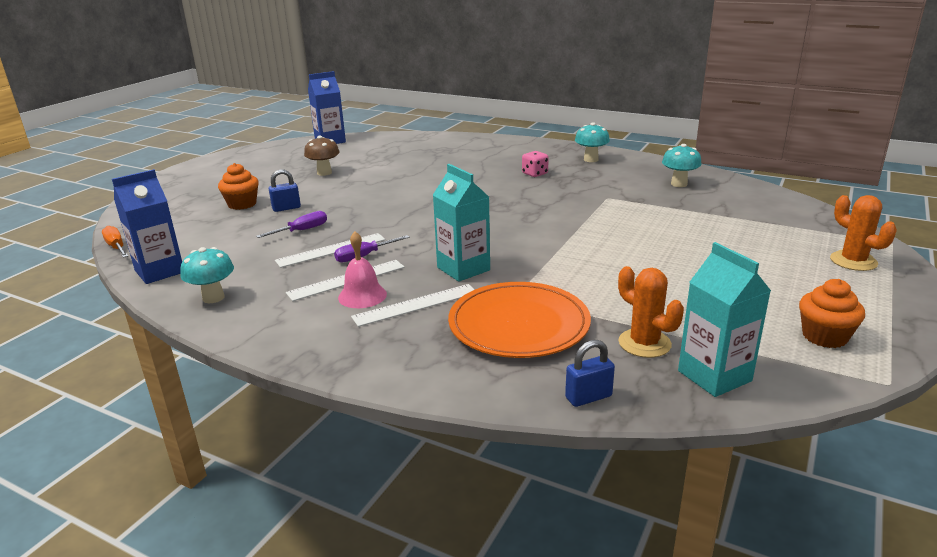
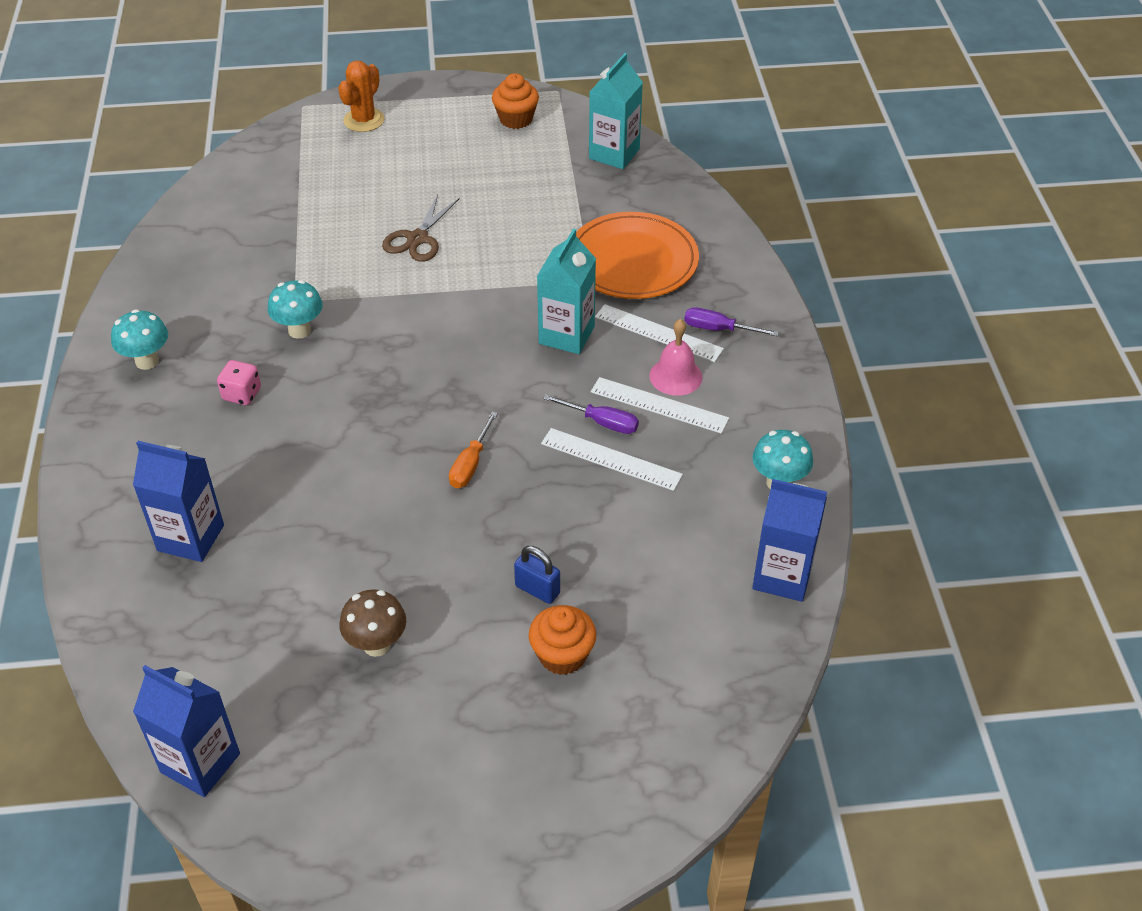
camera: 125 degrees left, 20 degrees up
(116, 247) = (780, 682): orange screwdriver -> orange screwdriver (470, 464)
(302, 230) = (587, 521): purple screwdriver -> purple screwdriver (718, 329)
(447, 153) = (190, 538): none -> blue carton
(588, 397) = (691, 197): blue padlock -> none
(642, 245) = (417, 239): none -> brown scissors
(644, 343) = (600, 192): orange cactus -> none
(679, 184) = (211, 258): turquoise mushroom -> turquoise mushroom (299, 330)

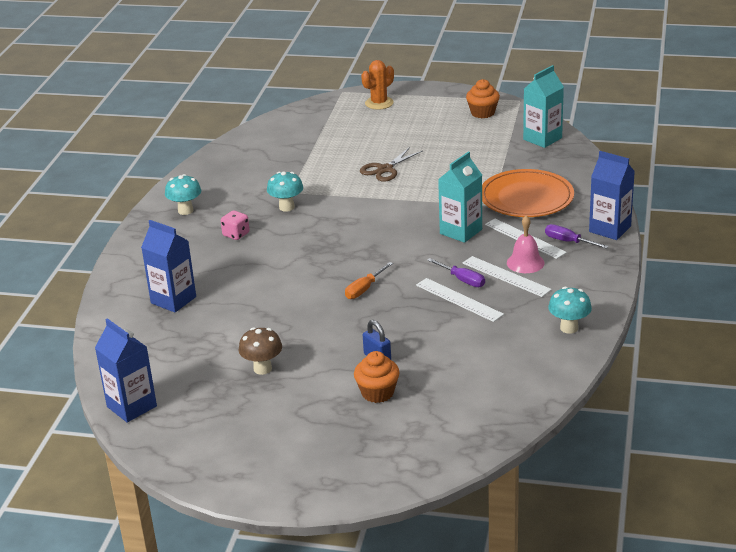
camera: 20 degrees right, 15 degrees down
(782, 576) = (546, 377): blue carton -> blue carton (610, 229)

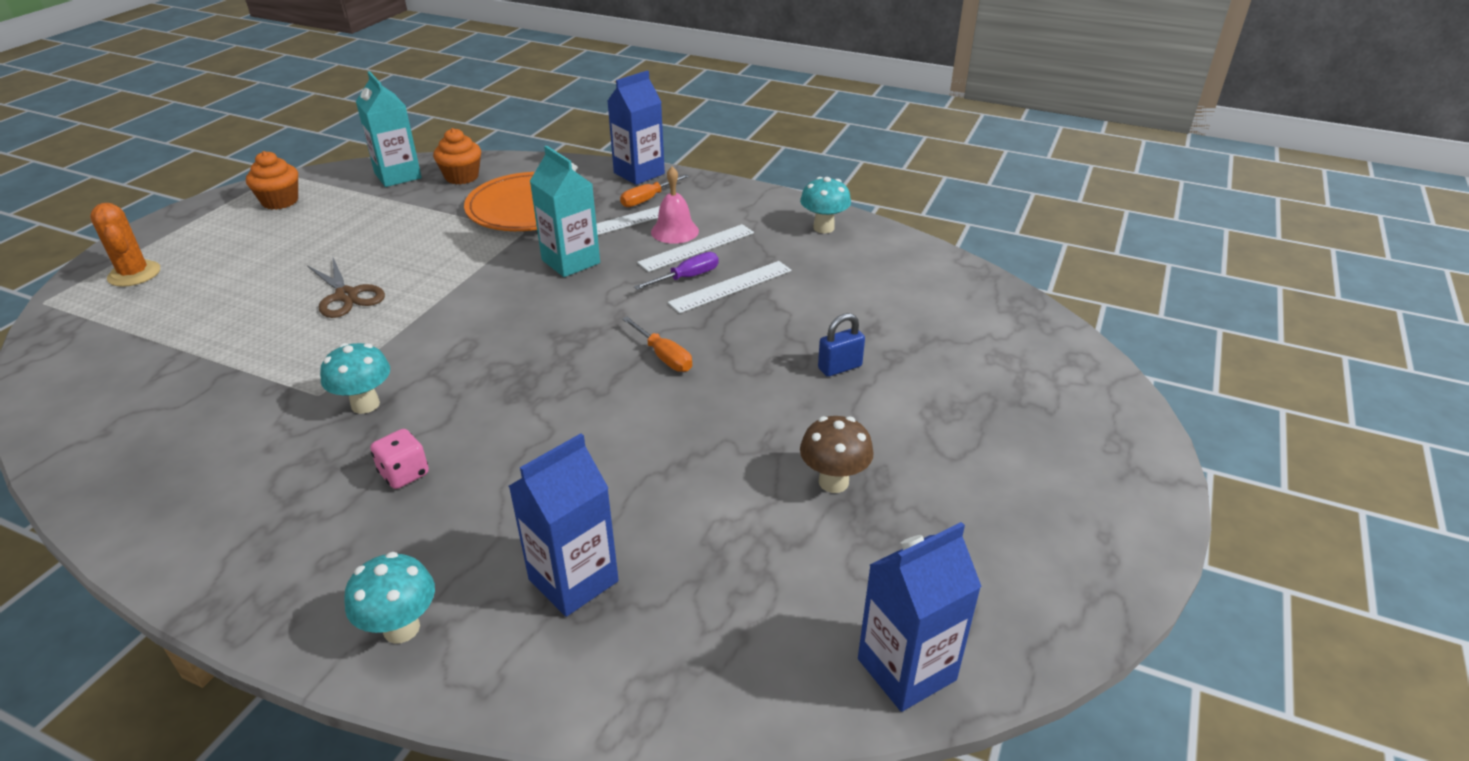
camera: 80 degrees left, 5 degrees up
(185, 211) = (253, 537): turquoise mushroom -> turquoise mushroom (401, 628)
(377, 393) = (920, 378): orange cupcake -> orange cupcake (462, 177)
(568, 242) = (647, 199): purple screwdriver -> orange screwdriver

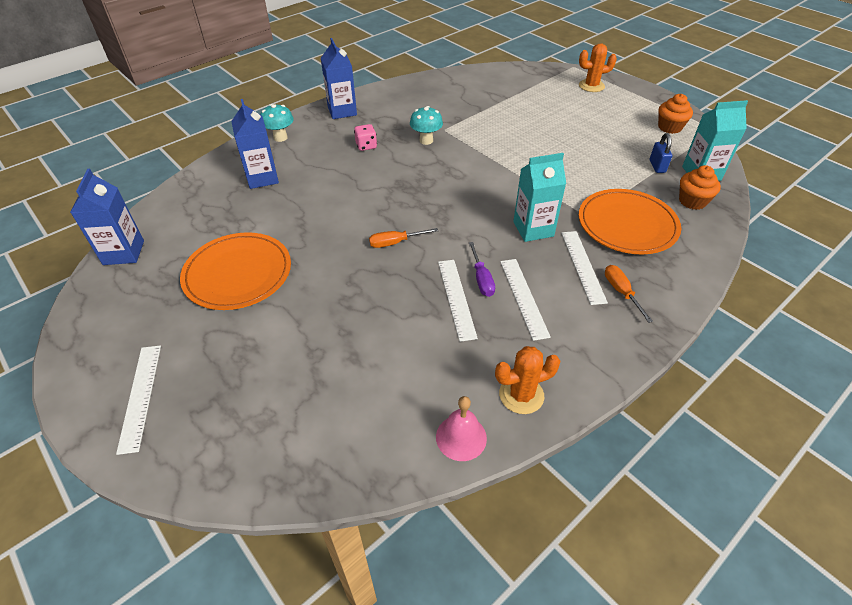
camera: 115 degrees right, 10 degrees up
(346, 296) = (534, 142): brown scissors -> none
(639, 173) = (678, 300): blue carton -> blue carton (342, 111)
(674, 231) = (556, 292): pink bell -> pink bell (461, 437)
(823, 228) = (521, 395): turquoise mushroom -> orange cactus
(833, 482) = (238, 274): brown mushroom -> orange plate
(839, 367) = (325, 318): blue padlock -> blue padlock (657, 166)
(1082, 464) = (140, 396): none -> white ruler

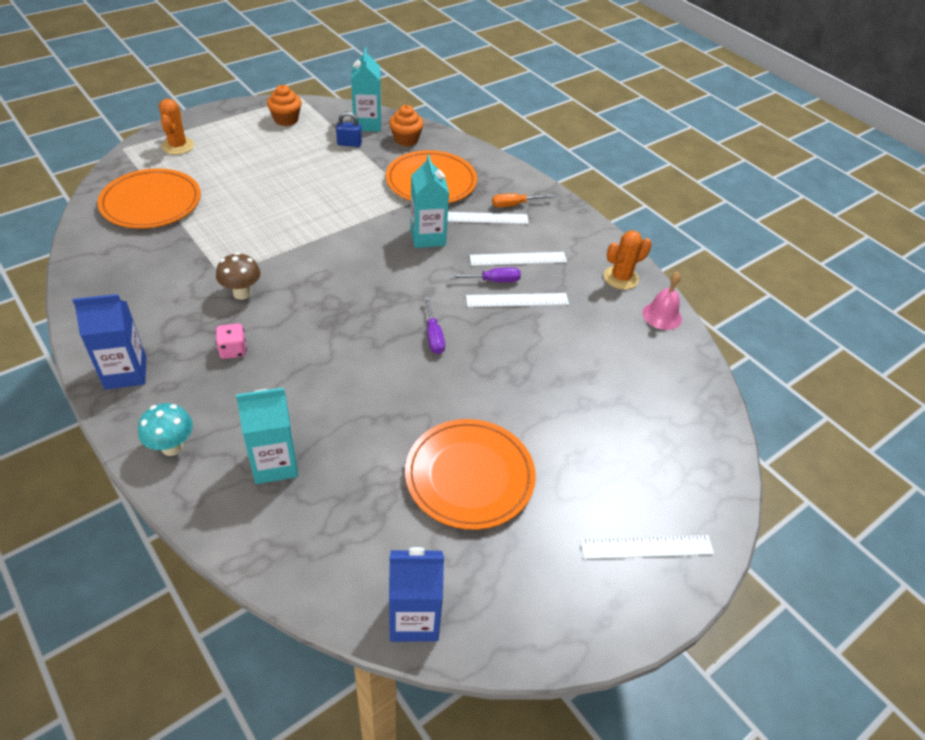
camera: 90 degrees left, 0 degrees up
(262, 178) = (275, 463): blue carton -> turquoise carton
(395, 243) = (433, 336): orange screwdriver -> purple screwdriver
(426, 140) = (242, 293): turquoise mushroom -> brown mushroom
(514, 88) = (151, 202): none -> orange plate
(521, 395) = (620, 278): orange cactus -> orange cactus turned 75 degrees clockwise

